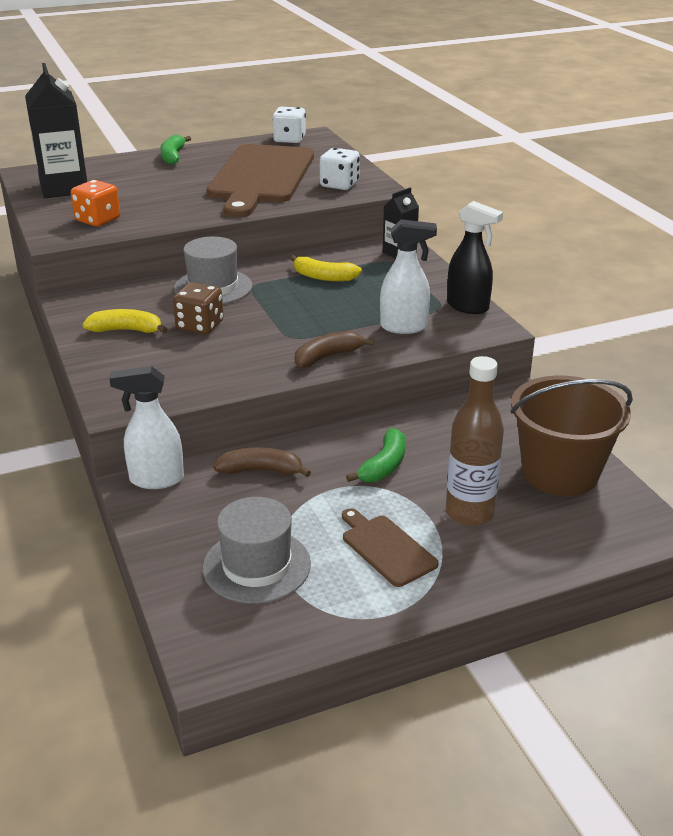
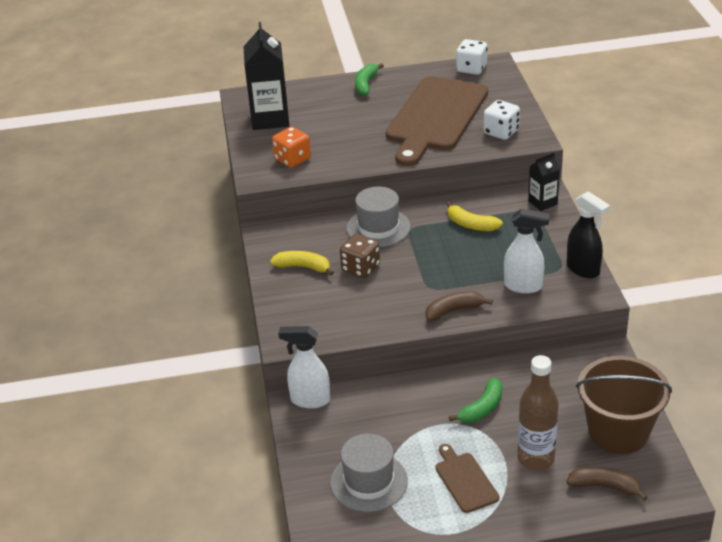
camera: 15 degrees right, 5 degrees up
(261, 471) = (388, 401): brown banana -> brown banana (604, 486)

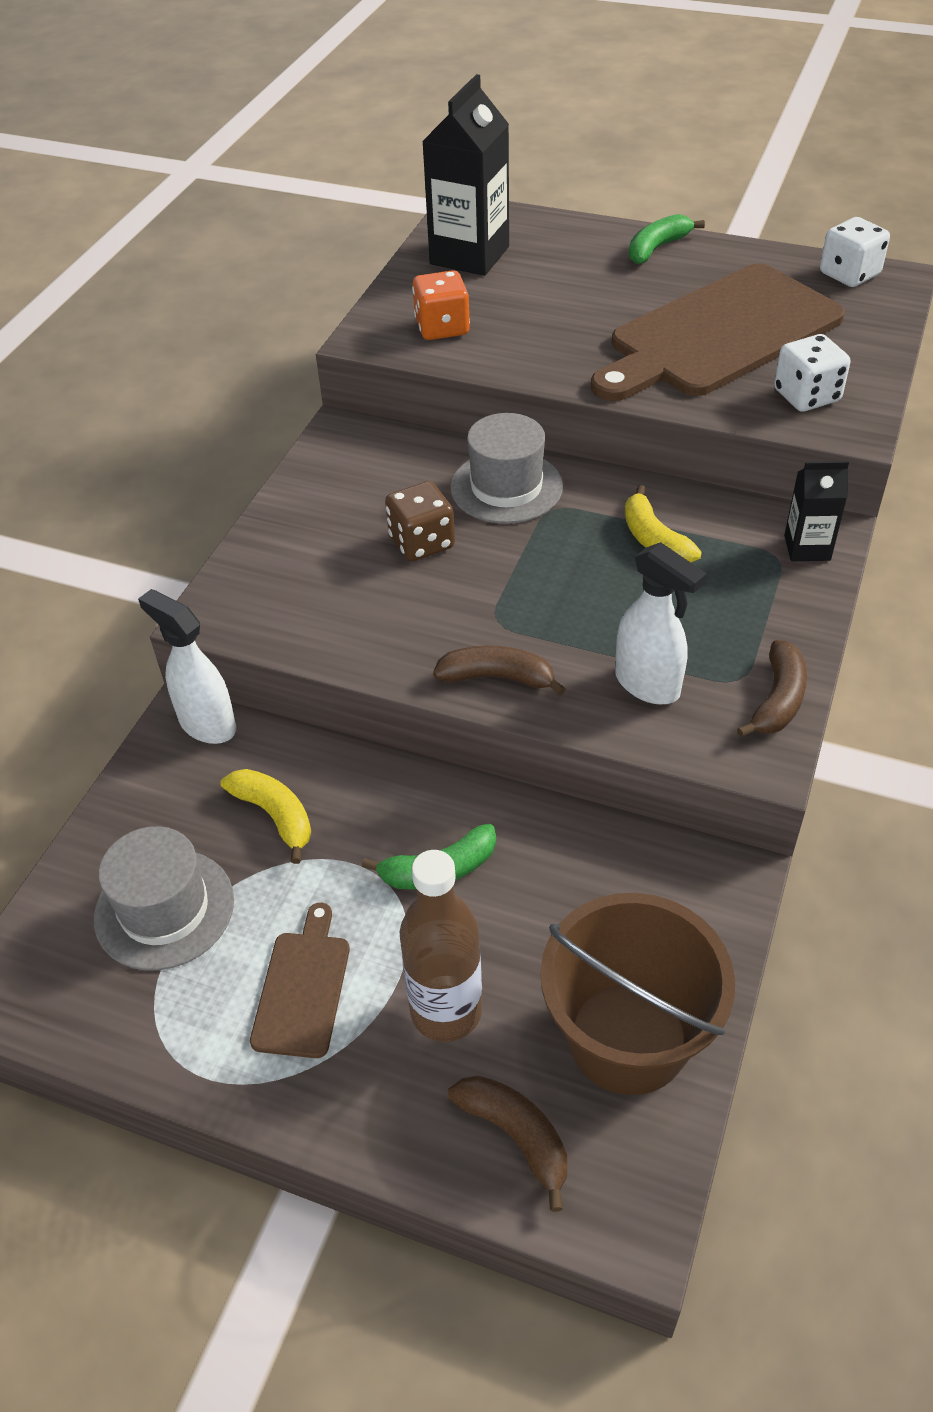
camera: 30 degrees right, 10 degrees up
(303, 267) = (343, 506): yellow banana -> yellow banana (275, 816)
(583, 269) = (777, 700): black spray bottle -> brown banana

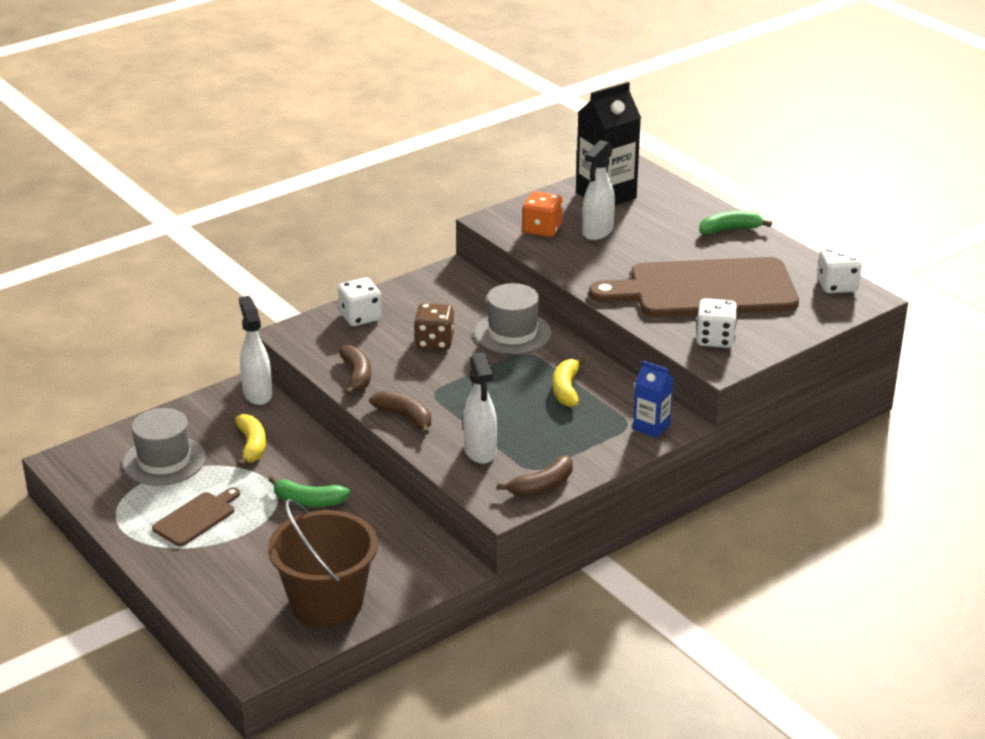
camera: 30 degrees right, 15 degrees down
(286, 547) = (360, 317): none -> white dice
(446, 1011) = (253, 555): brown bottle -> none
(512, 306) = (597, 232): none -> white spray bottle
(516, 1136) = (235, 612): brown banana -> brown banana (357, 376)
(807, 548) = (651, 427): black carton -> blue carton

